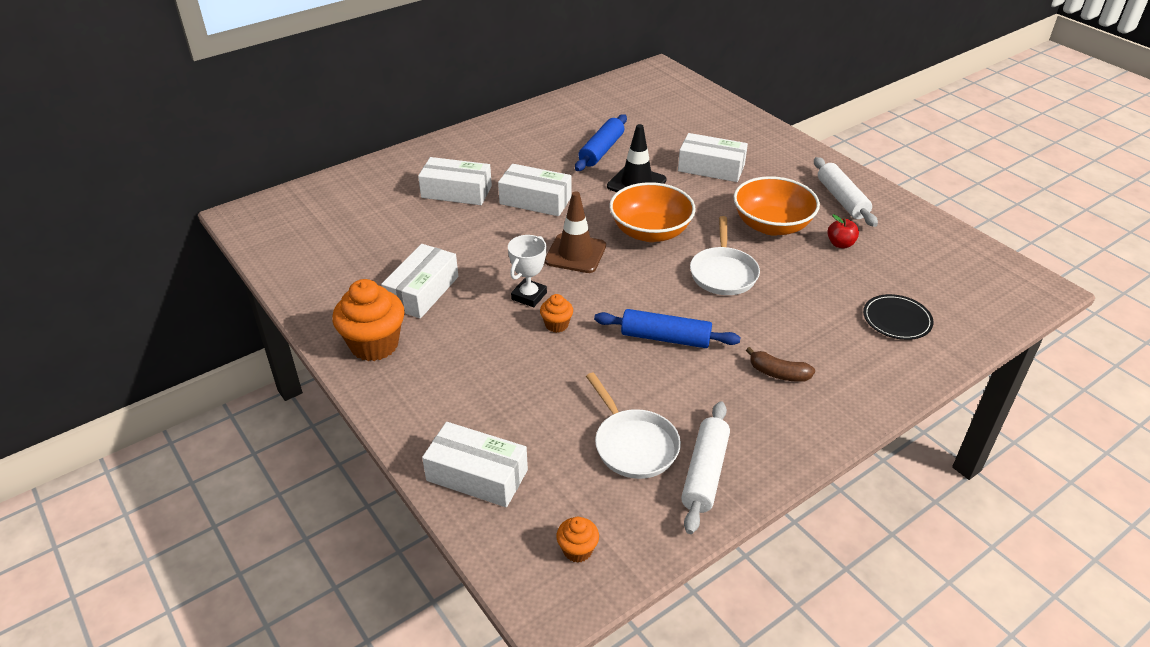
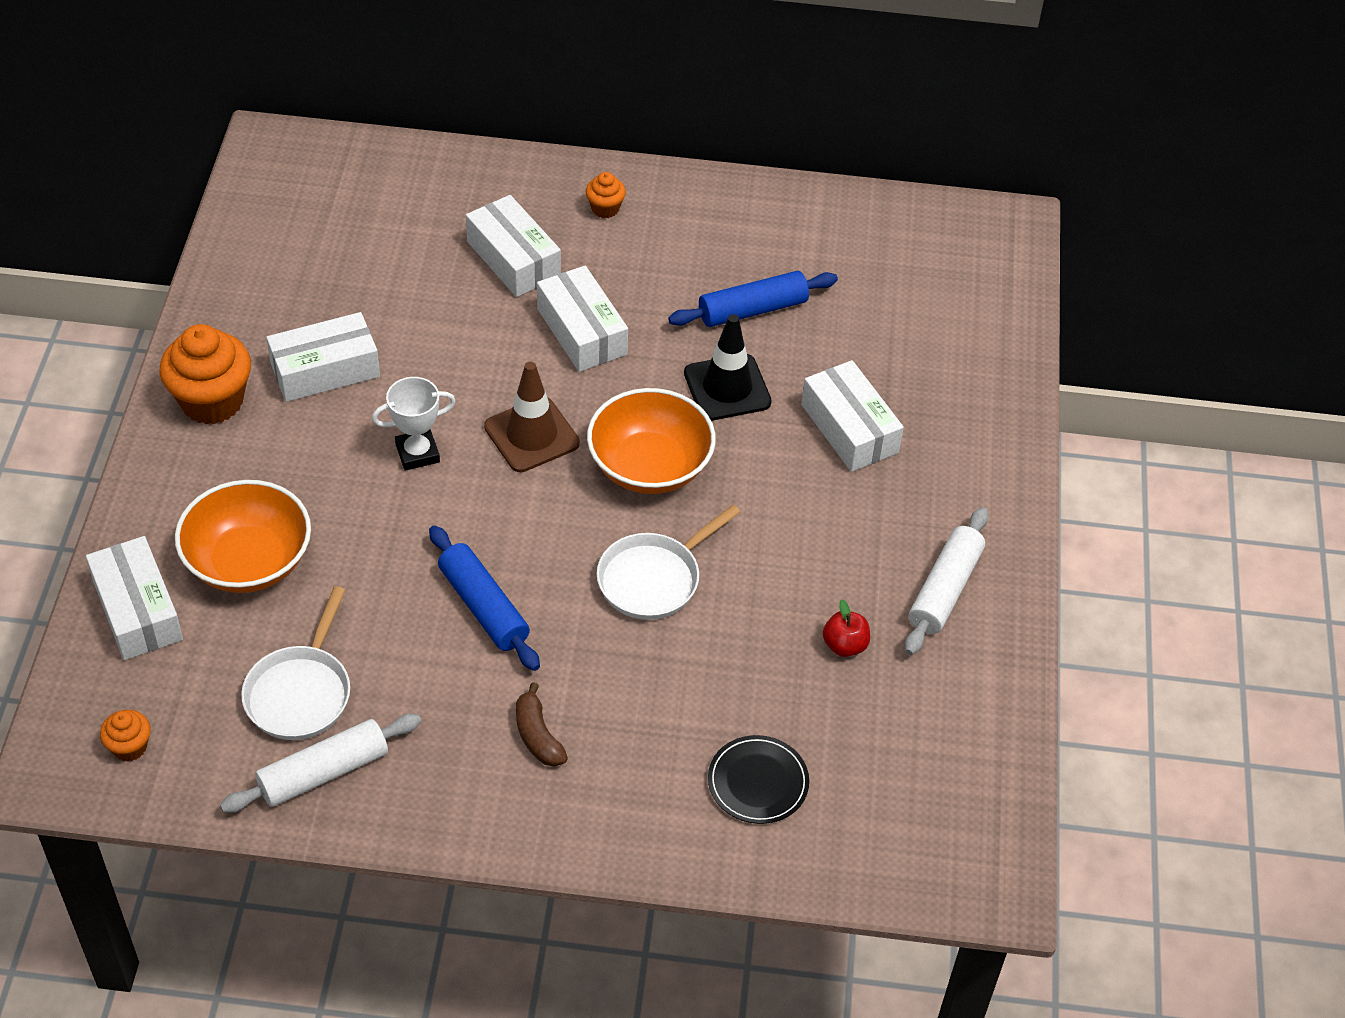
camera: 40 degrees right, 10 degrees up
(556, 325) = (400, 508): orange cupcake -> orange cupcake (605, 208)
(771, 225) = (801, 560): orange bowl -> orange bowl (248, 561)

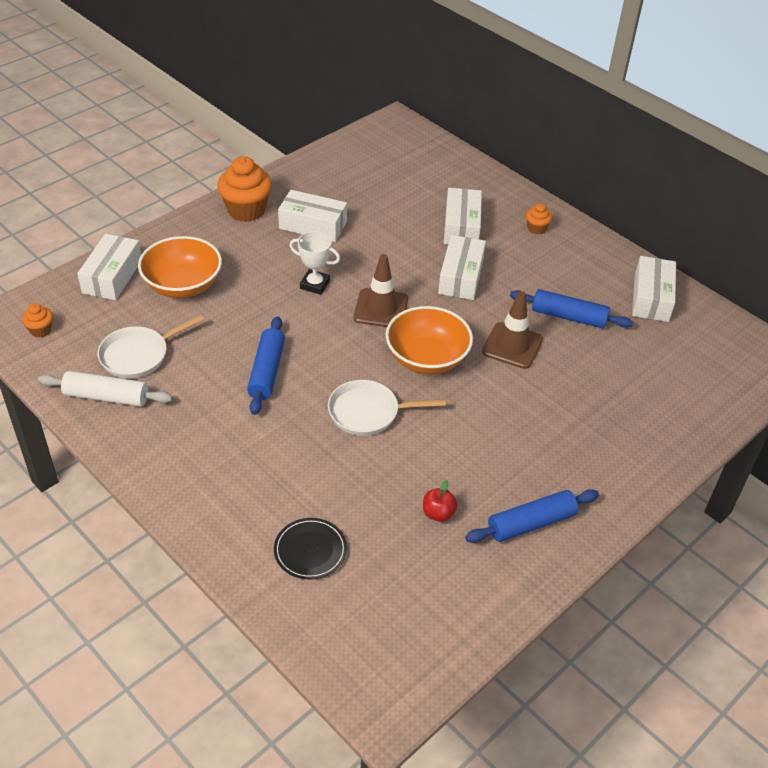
camera: 40 degrees right, 5 degrees down
(537, 735) = (223, 448): brown banana -> none
(727, 388) = (512, 346): black traffic cone -> brown traffic cone
(849, 428) = (563, 405): white box -> white box (651, 298)
(945, 590) = (531, 523): white rolling pin -> blue rolling pin

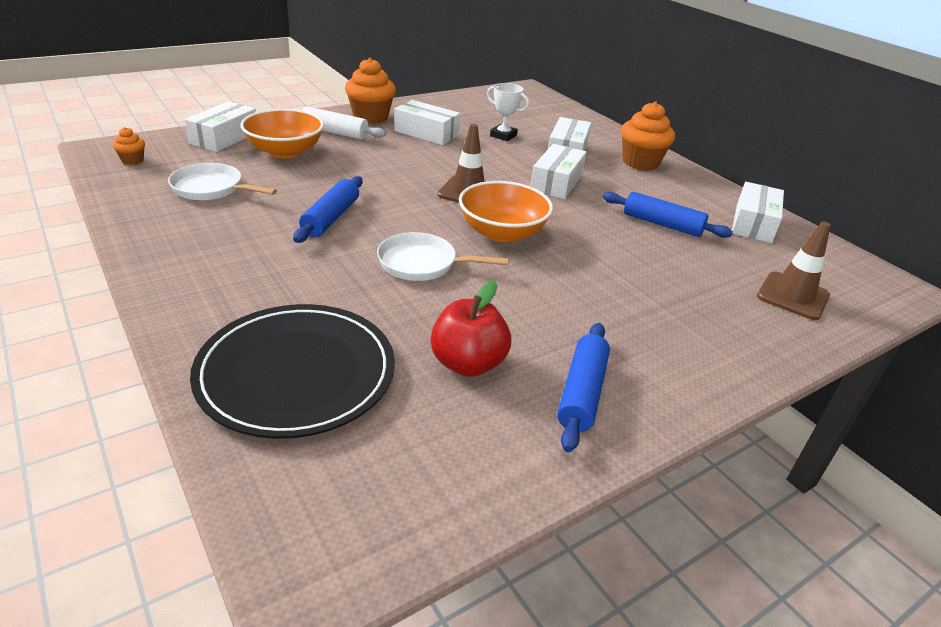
camera: 10 degrees right, 10 degrees down
(106, 397) = (158, 212): white rolling pin -> white rolling pin (335, 132)
(138, 355) = (212, 189): white pan -> white pan turned 45 degrees clockwise
(310, 550) = (296, 373): black plate -> black plate, size x2.13
(315, 284) = (410, 168): white trophy -> white trophy (503, 136)
(438, 513) = (468, 363): red apple -> red apple, size x1.81
(512, 346) = (596, 236): brown traffic cone -> brown traffic cone (792, 296)
(531, 523) = (582, 393): blue rolling pin -> blue rolling pin turned 60 degrees counterclockwise
(536, 228) = (640, 162): orange cupcake -> orange cupcake, size x2.04

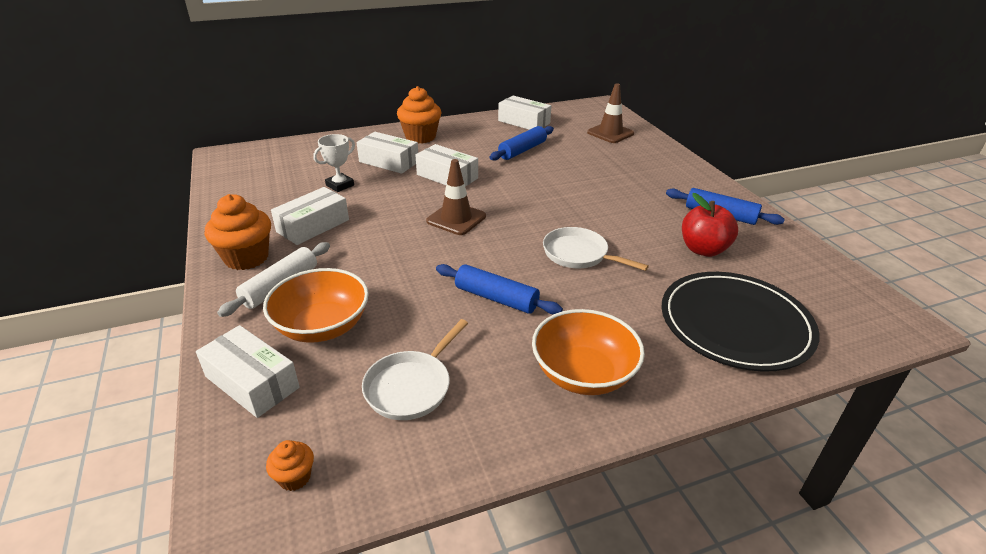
camera: 75 degrees left, 0 degrees up
(422, 264) = (579, 254): white pan -> white pan turned 105 degrees clockwise
(502, 232) = (530, 213): orange bowl -> orange bowl (583, 374)

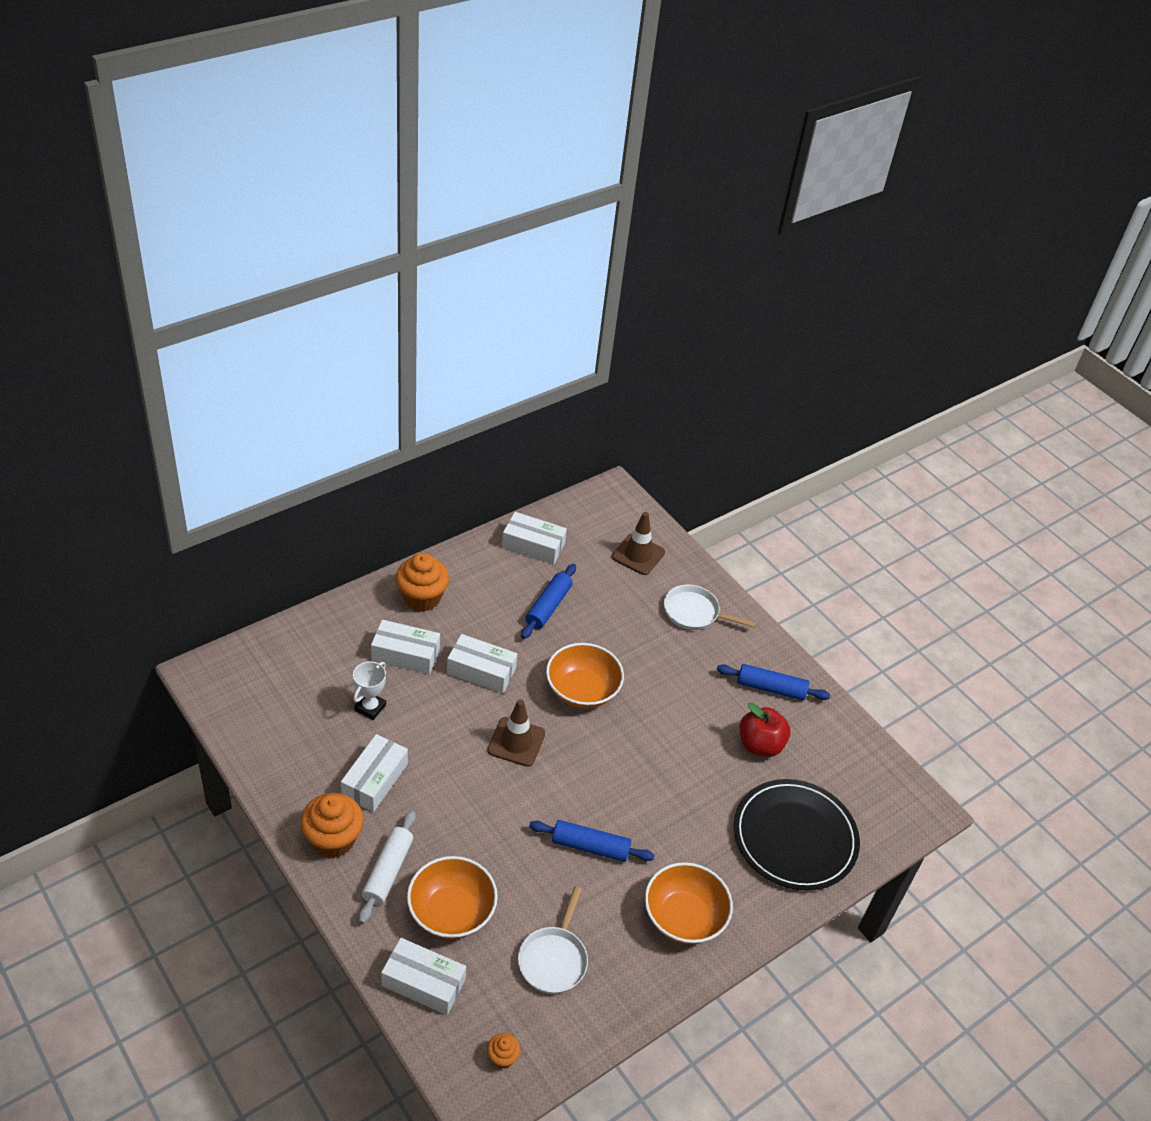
camera: 20 degrees left, 10 degrees up
(532, 196) = (582, 690): none -> orange bowl
(579, 254) = (649, 773): white pan -> white pan (695, 613)

